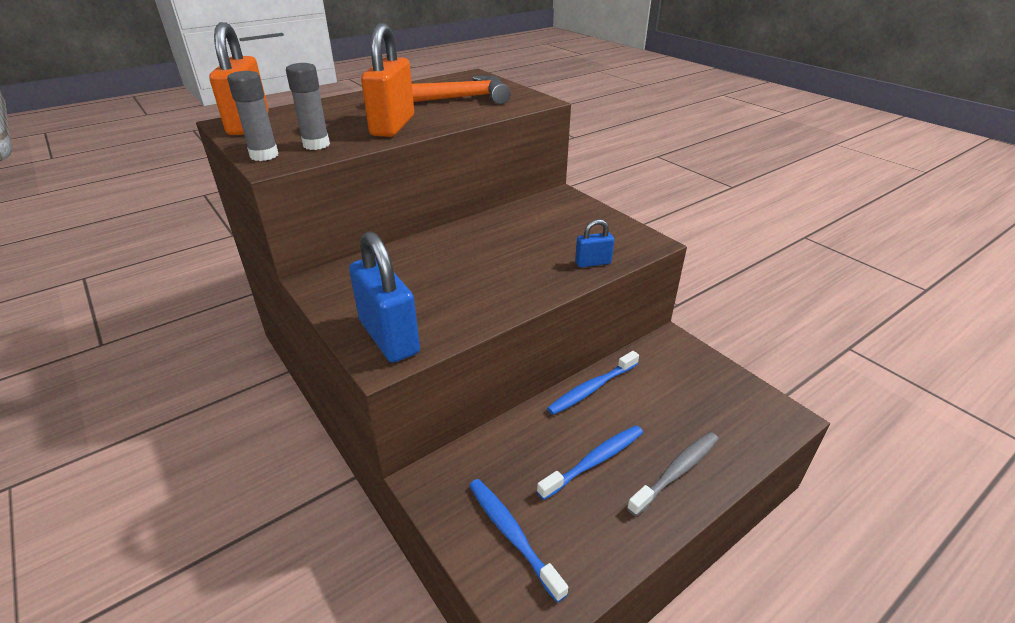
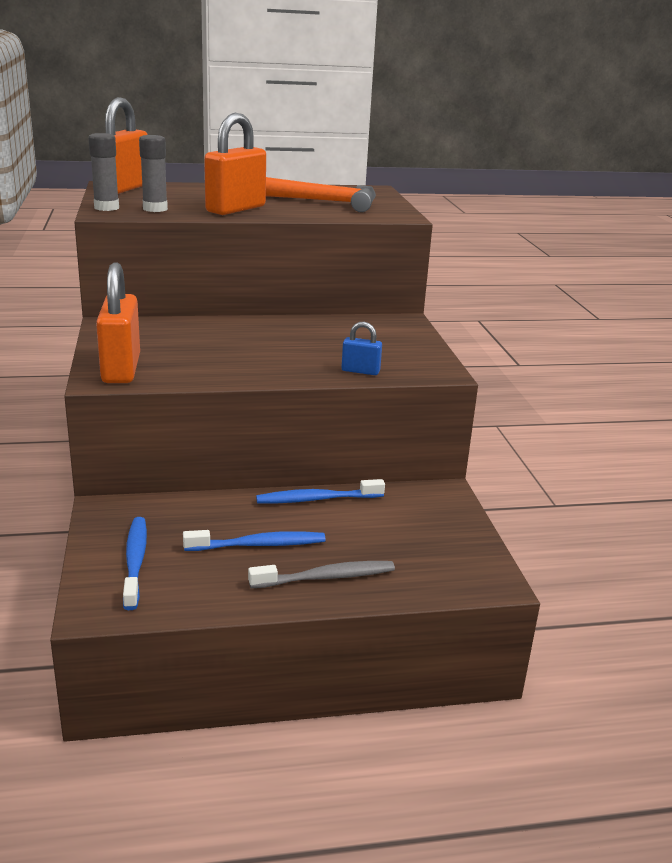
camera: 25 degrees right, 10 degrees down
(389, 337) = (121, 369): blue padlock -> orange padlock

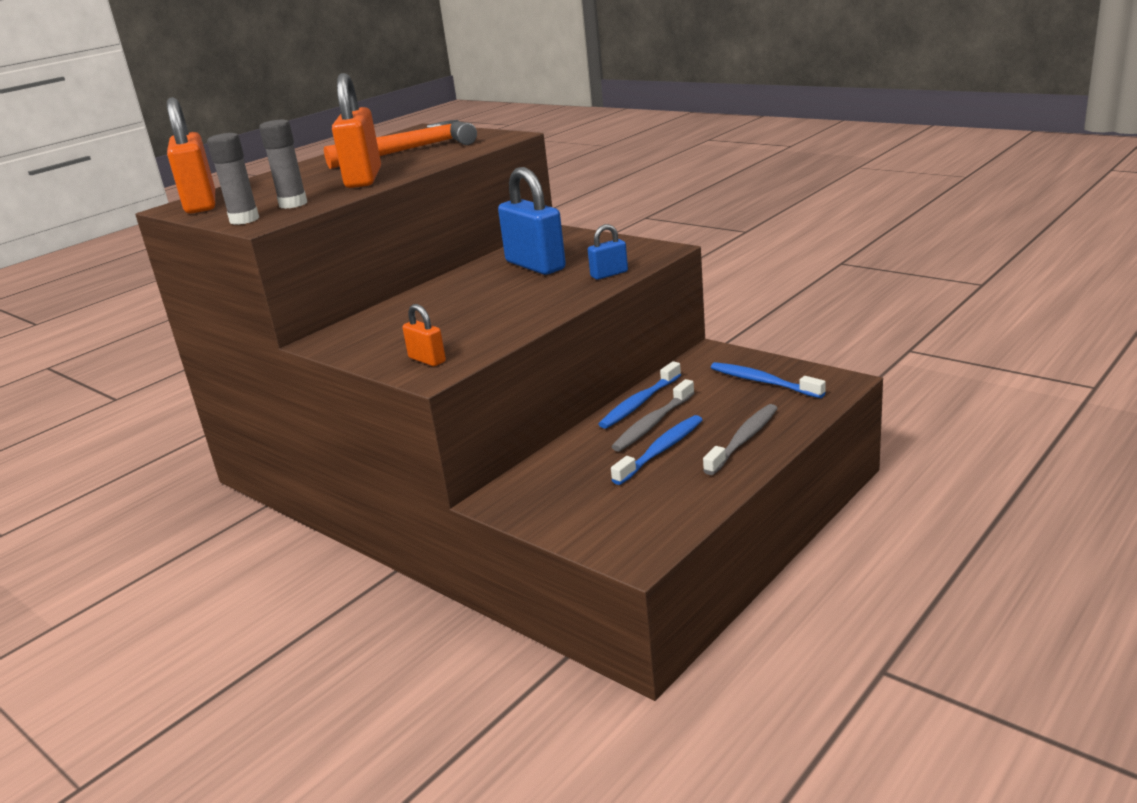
camera: 35 degrees left, 0 degrees up
(121, 369) = (427, 360): orange padlock -> orange padlock, size x0.50
(135, 561) = (599, 513): blue toothbrush -> blue toothbrush (763, 382)
(294, 521) = (653, 423): none -> grey toothbrush
(333, 338) = (535, 265): none -> blue padlock

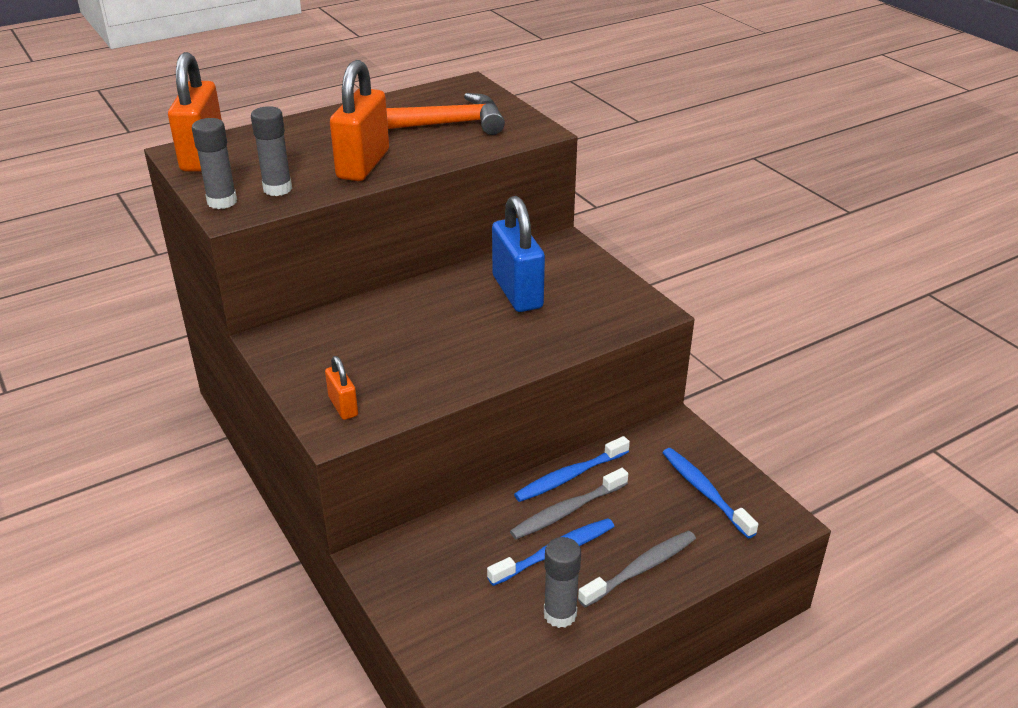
camera: 15 degrees right, 10 degrees up
(609, 274) = (578, 333): blue padlock -> none
(693, 485) = (560, 614): none -> grey glue stick

